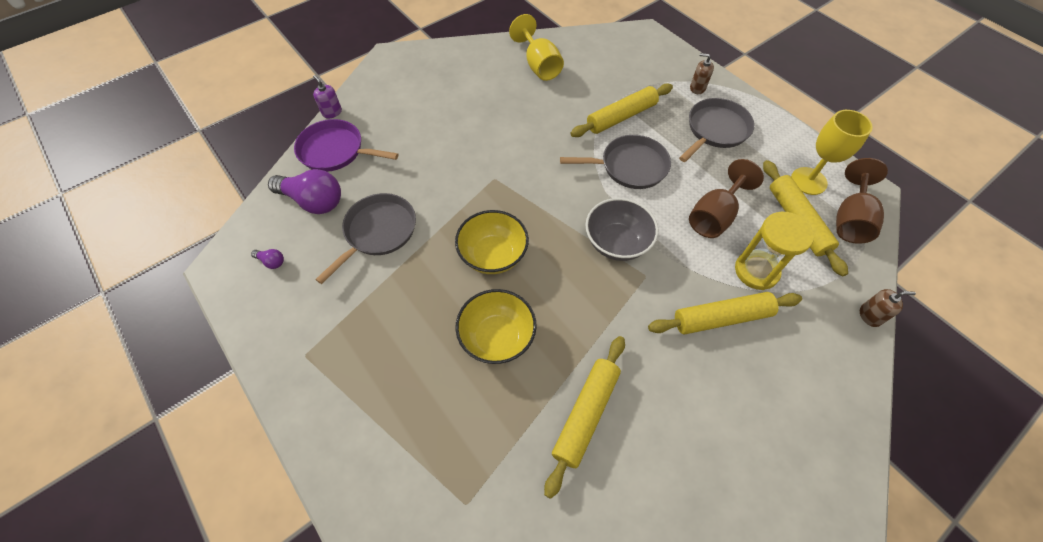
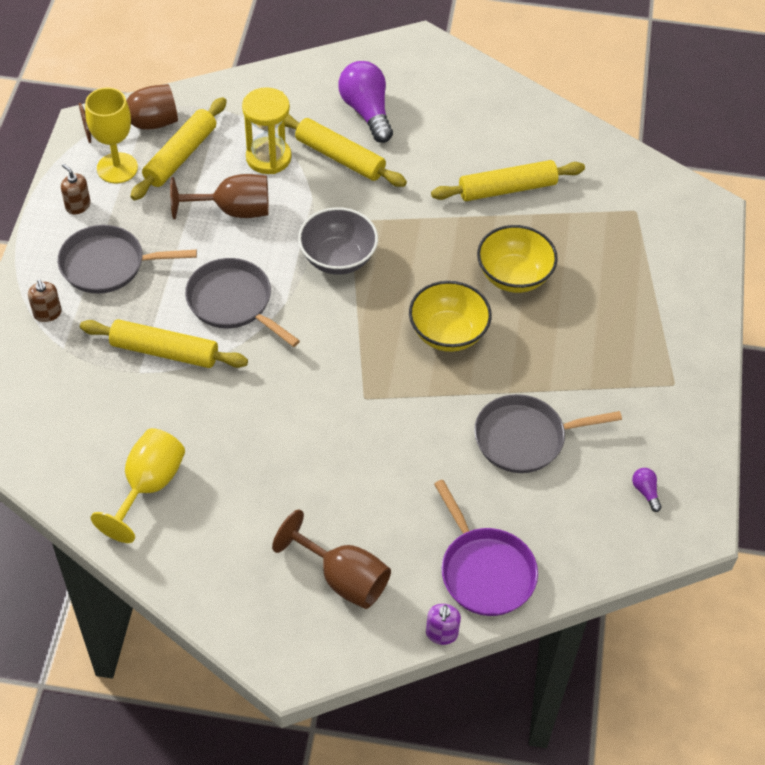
camera: 135 degrees left, 5 degrees down
(313, 201) = (558, 525): purple light bulb -> purple light bulb (366, 112)
(404, 98) = (343, 578): none -> brown goblet
(870, 315) = (242, 80): brown soap dispenser -> brown soap dispenser (78, 206)

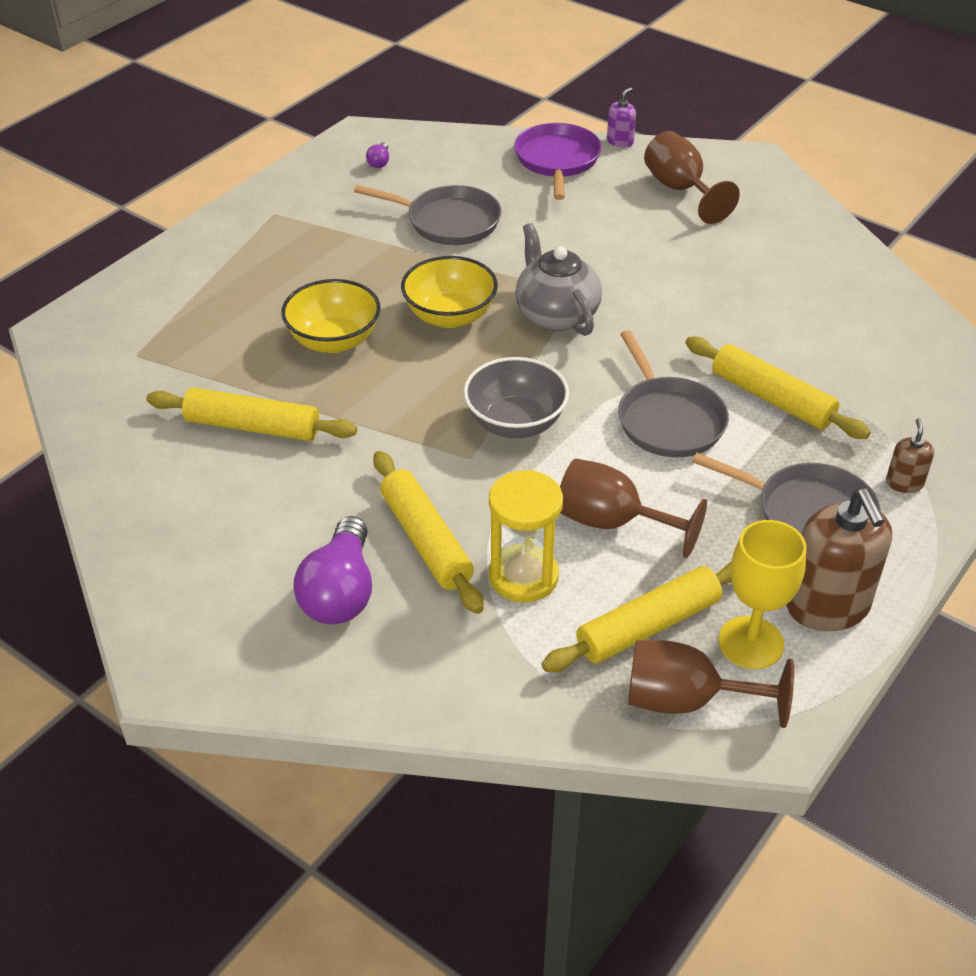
camera: 150 degrees left, 10 degrees down
(78, 206) = (827, 606): brown soap dispenser -> brown soap dispenser, size x2.12
(148, 486) = (833, 296): yellow goblet -> none
(368, 368) = (556, 314): none -> grey teapot

